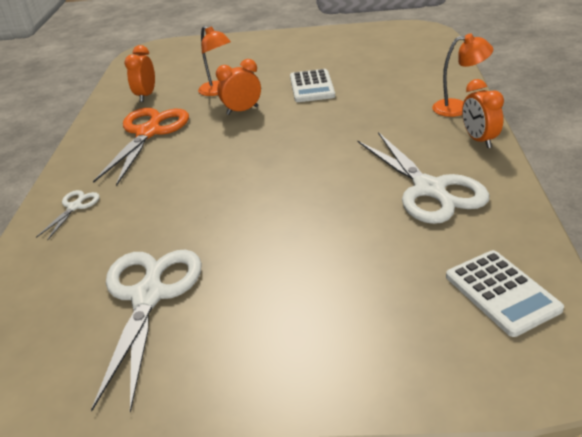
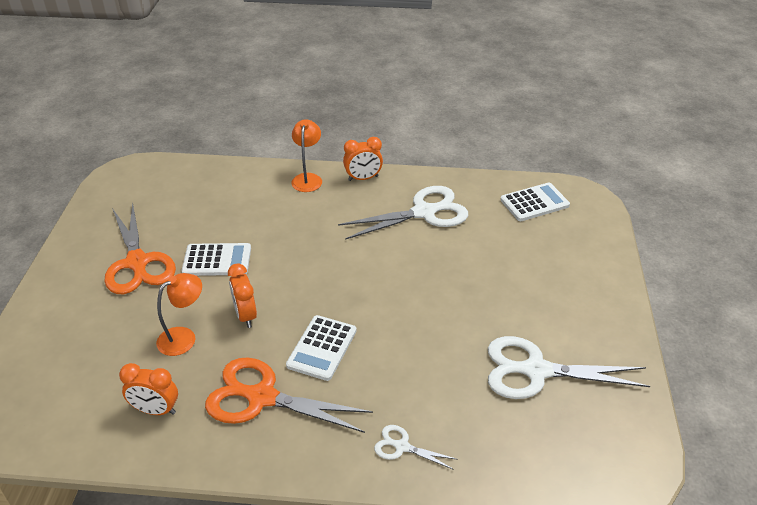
camera: 90 degrees left, 5 degrees up
(200, 151) = (322, 348): none -> white calculator
(303, 58) = (137, 262): none -> orange scissors

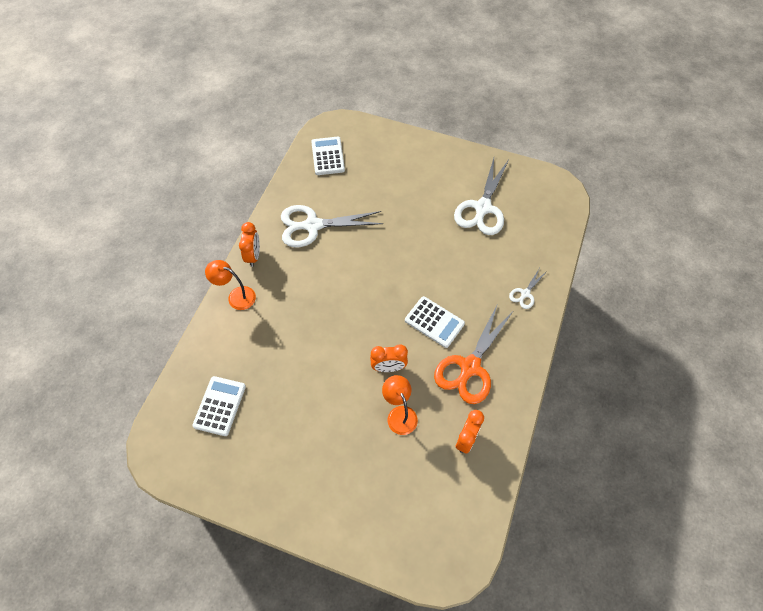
camera: 75 degrees left, 20 degrees up
(137, 262) = (300, 445): orange scissors -> none
(217, 260) = (319, 381): white calculator -> white calculator (220, 406)
(424, 212) = (313, 225): white scissors -> white scissors turned 90 degrees counterclockwise

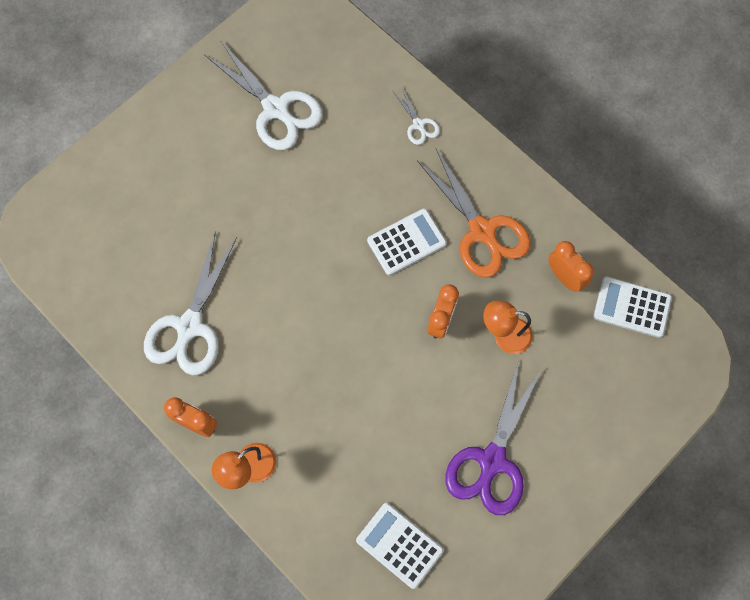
camera: 65 degrees left, 10 degrees up
(303, 443) = (492, 460): none -> purple scissors
(328, 156) = (83, 259): white calculator -> white calculator (632, 307)

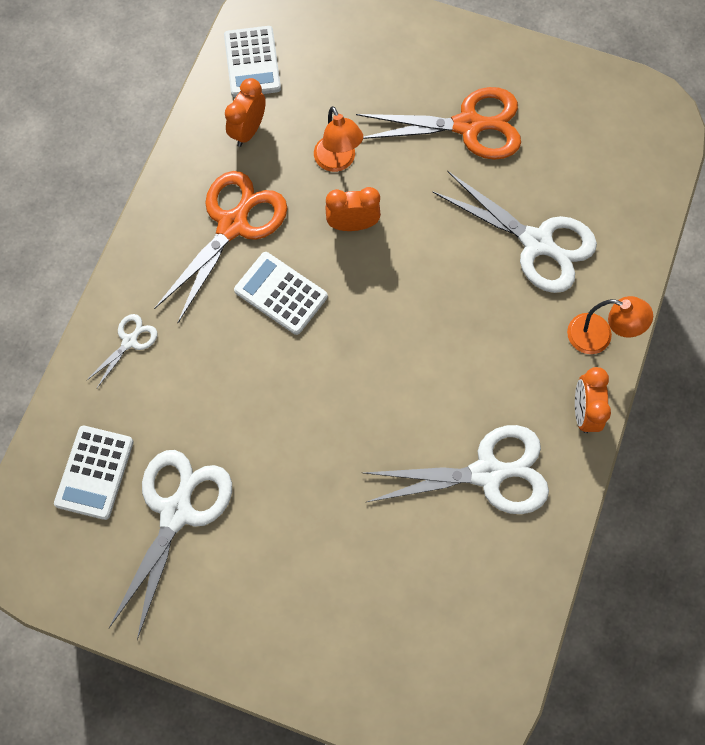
camera: 115 degrees left, 0 degrees up
(355, 462) = (536, 243): none -> white scissors
(399, 545) = (589, 172): white calculator -> white calculator (94, 472)
(492, 460) = (468, 125): purple scissors -> orange scissors

